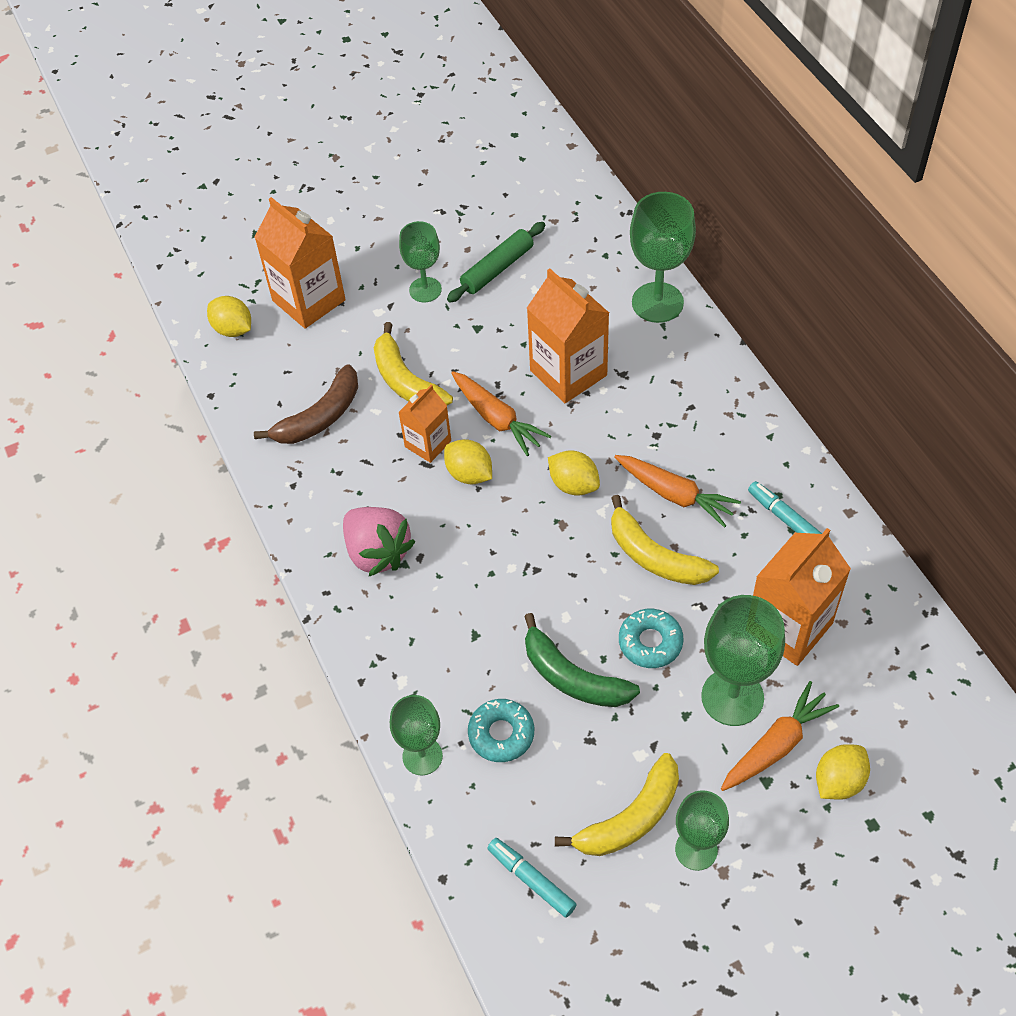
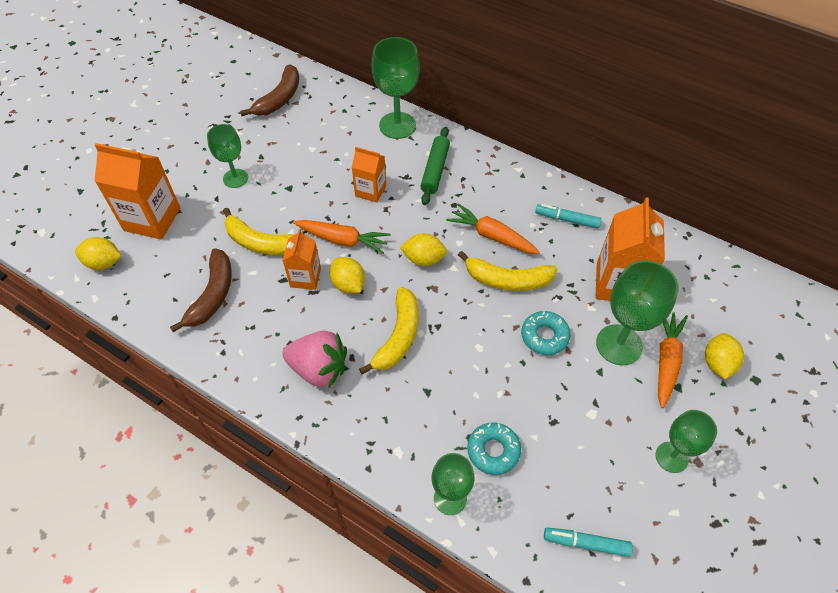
camera: 35 degrees left, 0 degrees up
(469, 474) = (348, 284): yellow lemon -> yellow lemon turned 45 degrees clockwise
(497, 268) = (277, 146): green rolling pin -> green rolling pin (435, 170)
(537, 208) = (279, 99): none -> brown banana
(568, 373) = (370, 191): orange carton -> orange carton, size x0.59
(572, 677) = (512, 385): green banana -> none
(630, 818) = (617, 460): yellow banana -> yellow banana (398, 336)
(675, 495) = (492, 236): orange carrot -> orange carrot turned 150 degrees counterclockwise

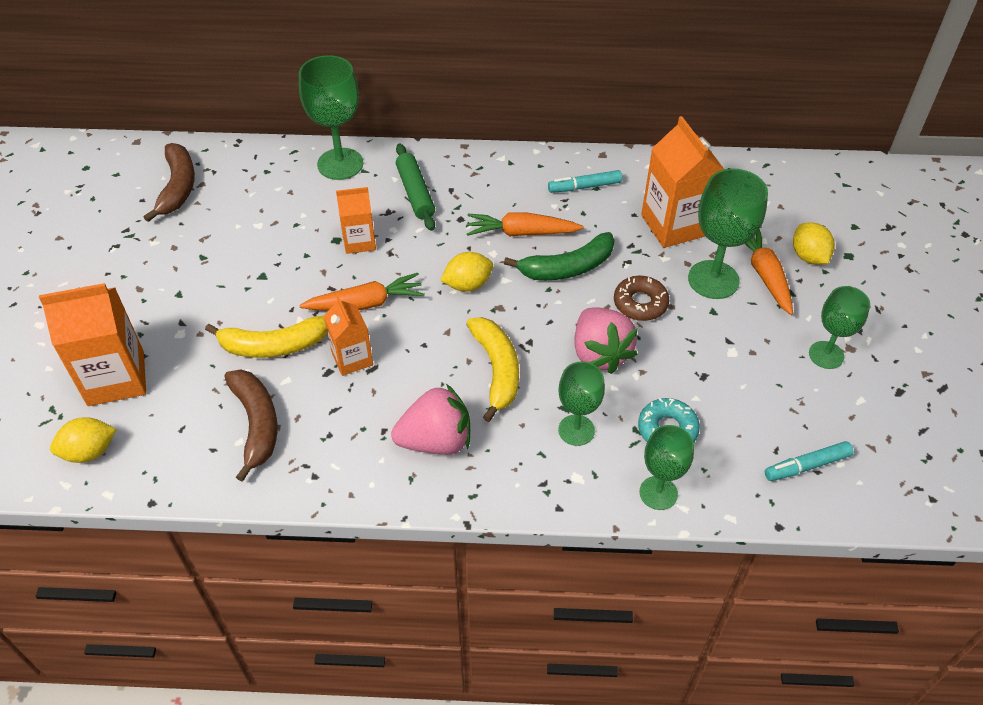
camera: 30 degrees left, 5 degrees down
(235, 178) = (189, 292): green goblet -> green goblet (576, 430)
(348, 284) = (405, 344): yellow lemon -> none
(484, 362) = (600, 354): none -> pink strawberry
(507, 280) = (567, 267): yellow banana -> green banana
(544, 336) = (640, 303): turquoise donut -> brown donut

